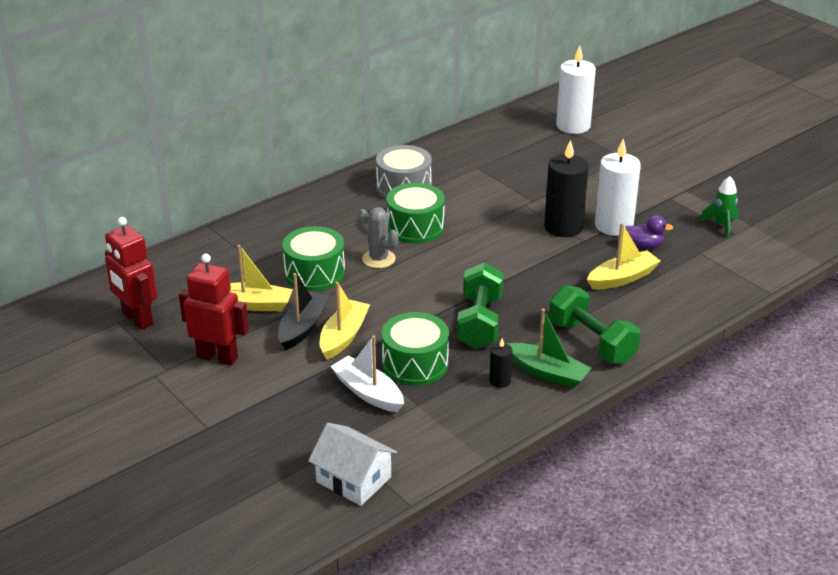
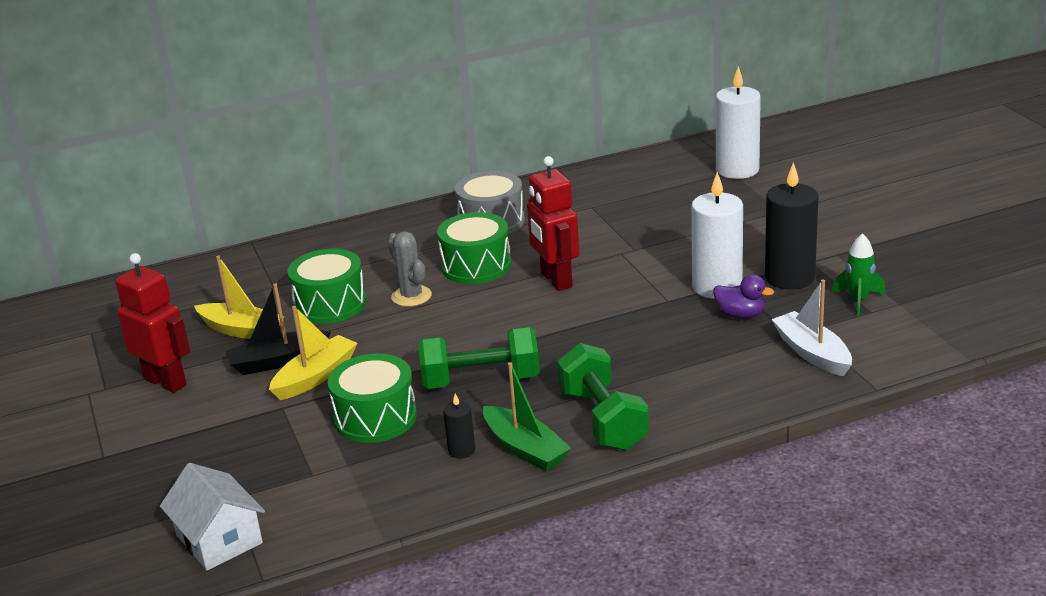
camera: 20 degrees right, 5 degrees down
(137, 319) = (112, 331): red robot -> red robot (555, 280)
(303, 327) = (278, 361): black boat -> black boat turned 150 degrees counterclockwise
(368, 392) = (301, 443): white boat -> white boat (812, 353)
(479, 323) = (481, 380): green dumbbell -> green dumbbell turned 60 degrees clockwise
(563, 227) = (652, 282): black candle -> black candle (789, 277)
(622, 278) = (689, 349): yellow boat -> none

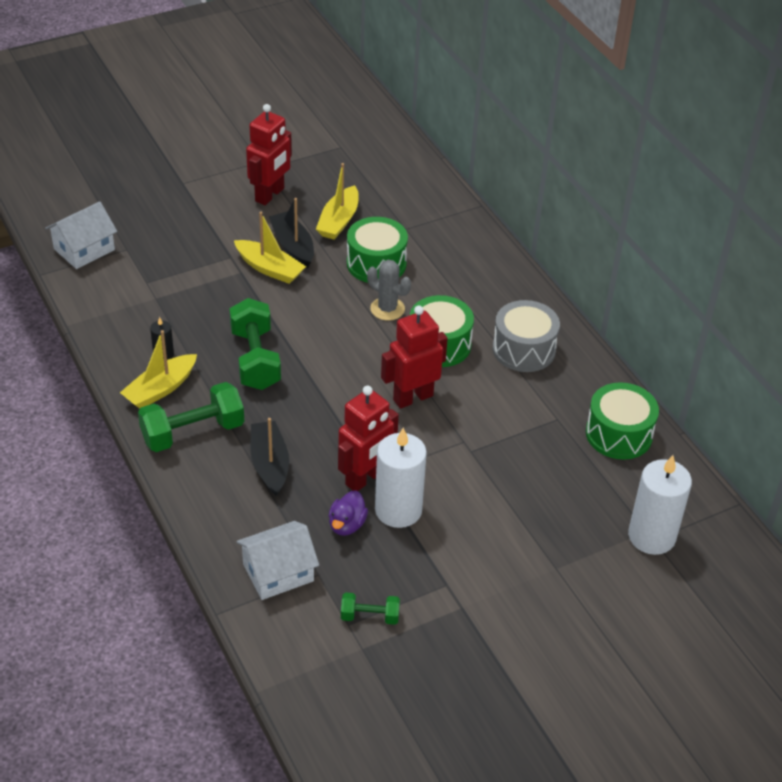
camera: 80 degrees right, 15 degrees up
(375, 417) = (211, 306): green drum -> green drum (619, 434)
(411, 296) = (387, 309): grey cactus -> grey cactus turned 75 degrees clockwise
(525, 449) = (160, 389): green boat -> yellow boat
(655, 364) = (269, 464): none -> black boat
(674, 305) = (365, 478): none -> red robot
(789, 277) = (415, 566): black candle -> none
(812, 353) = (278, 572): white boat -> white house
(858, 300) = (370, 616): green rocket -> green dumbbell

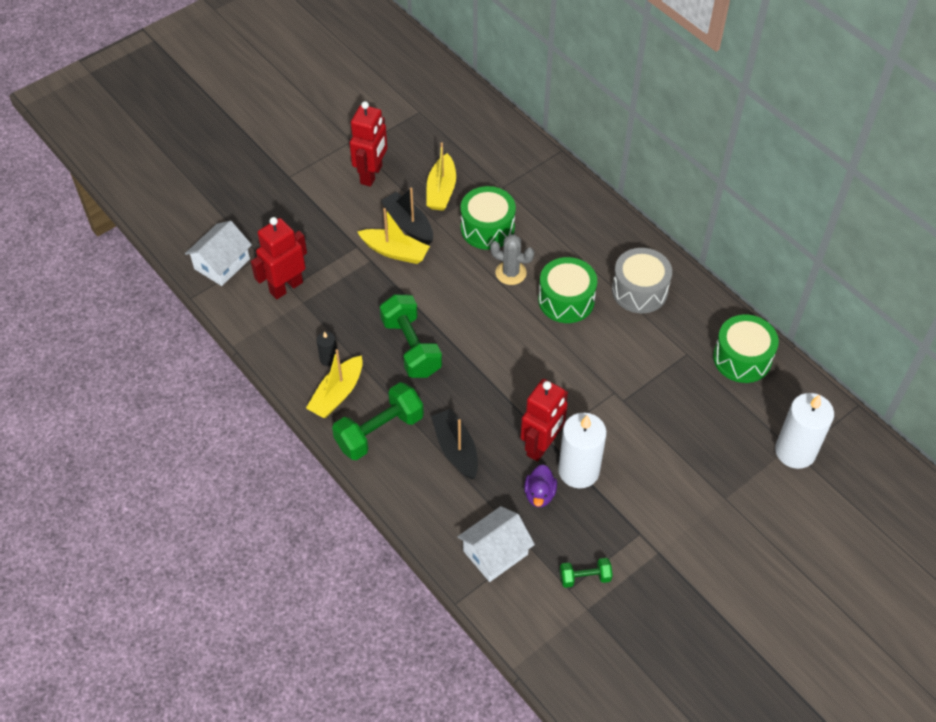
camera: 10 degrees left, 10 degrees up
(412, 397) = (558, 358): red robot -> red robot (286, 287)

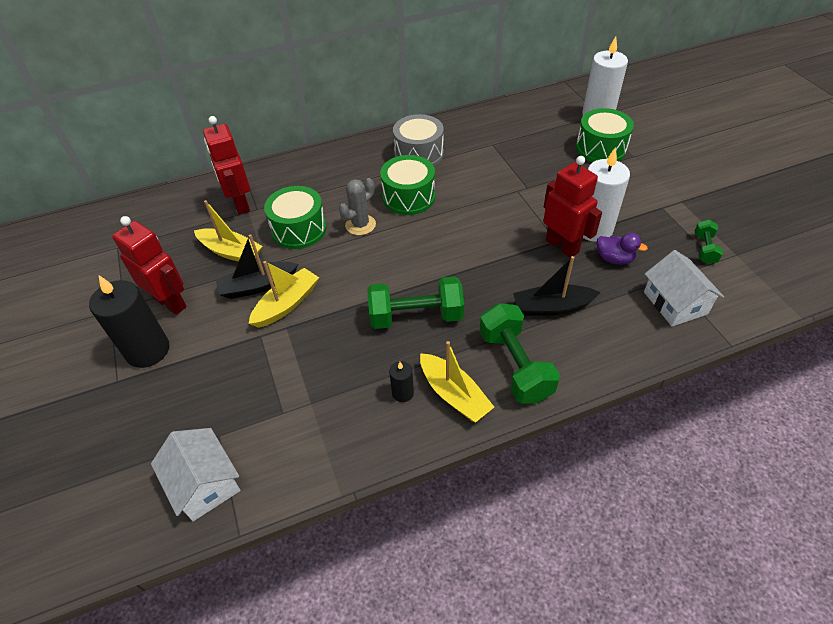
camera: 70 degrees left, 5 degrees down
(286, 287) = (280, 416): red robot -> red robot (240, 204)
(321, 182) = (148, 350): none -> black candle
(742, 358) = (507, 119): green drum -> green drum (601, 148)

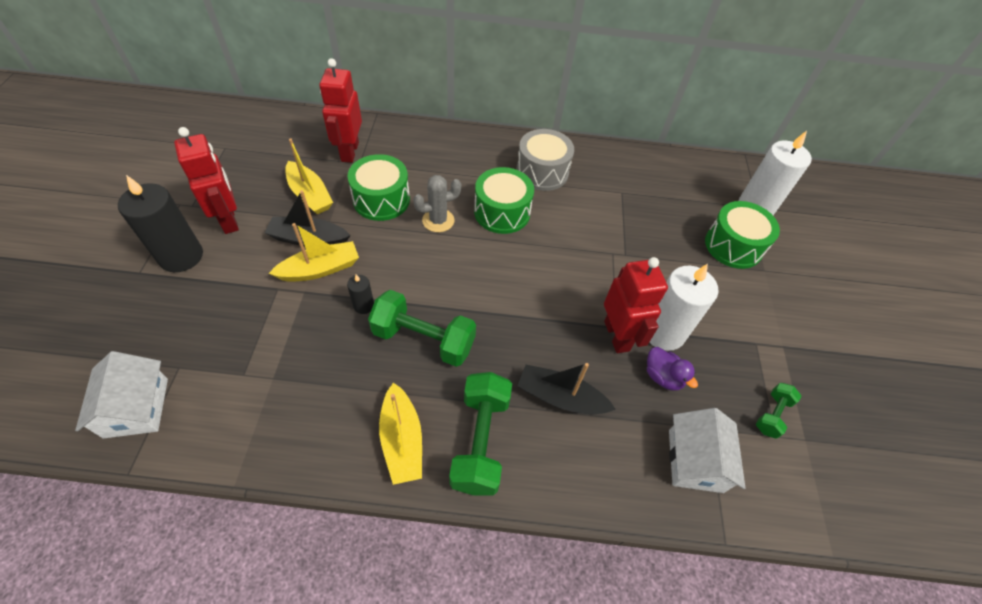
camera: 20 degrees right, 5 degrees up
(403, 393) = (357, 412): black candle -> black candle (364, 305)

